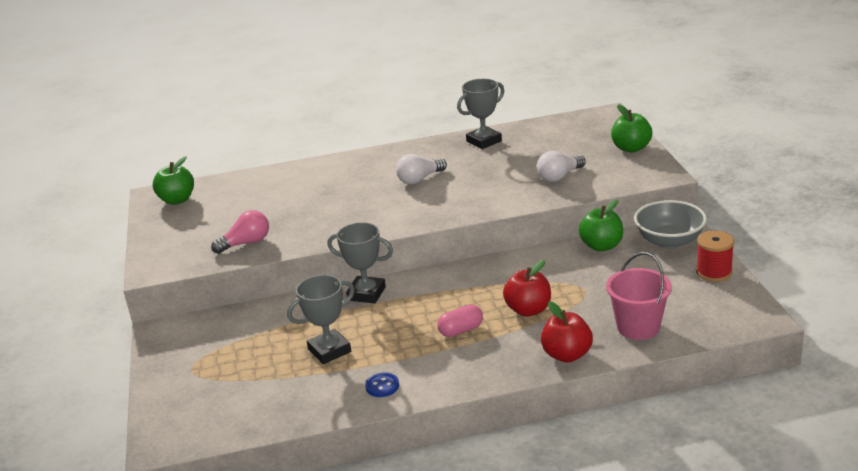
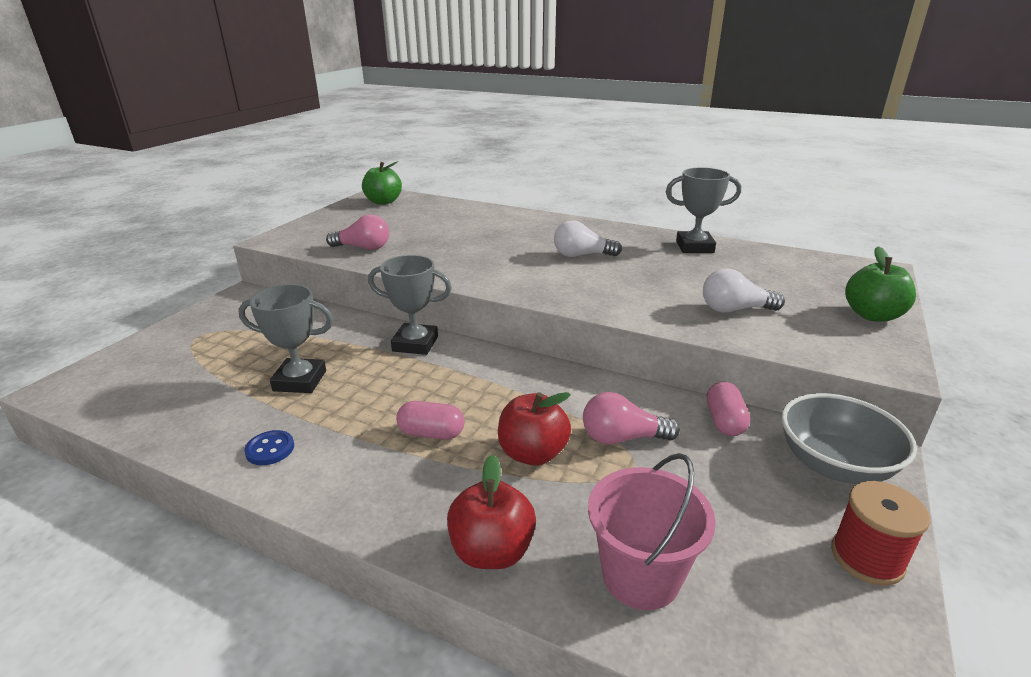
camera: 35 degrees right, 0 degrees up
(366, 294) = (415, 344): grey trophy -> grey trophy turned 45 degrees counterclockwise
(562, 279) = (622, 438): none -> pink light bulb
(601, 246) = (724, 421): green apple -> pink capsule

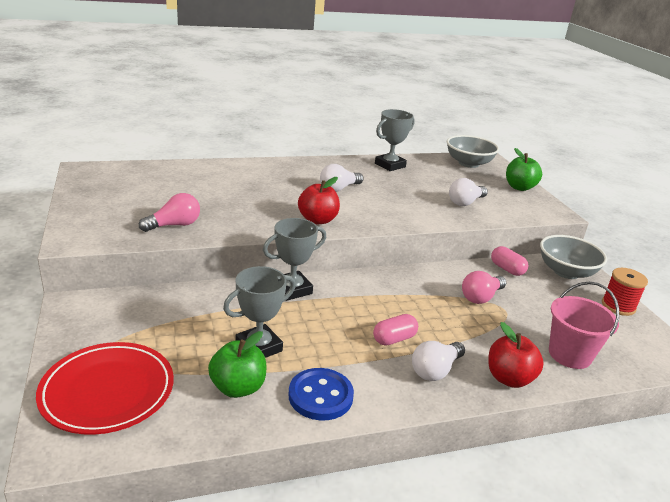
camera: 45 degrees left, 0 degrees up
(152, 364) = (107, 391): none -> red plate
(270, 449) = (320, 396): blue button -> blue button, size x1.75
(383, 202) = (106, 177): green apple -> green apple (238, 387)
(419, 489) = (435, 370): none -> white light bulb
(533, 453) = (456, 324): red apple -> red apple (318, 220)
(828, 268) = (468, 163): none -> grey bowl

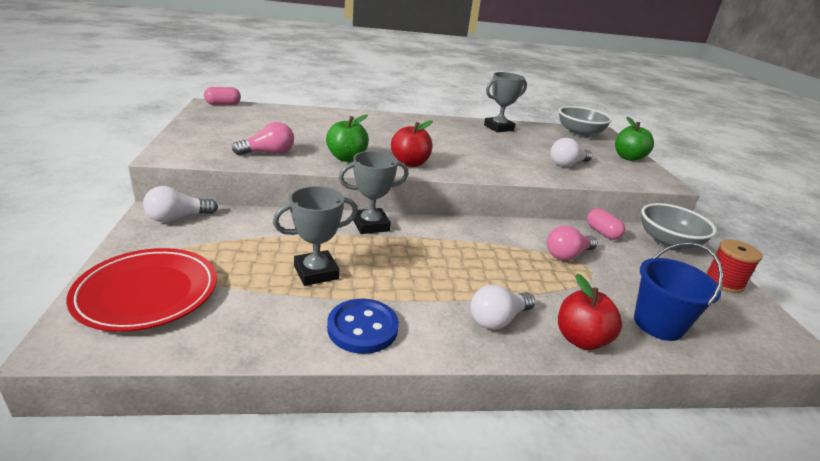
camera: 10 degrees right, 0 degrees up
(238, 387) = (279, 307): green apple -> green apple (347, 158)
(339, 188) = (441, 141): white light bulb -> white light bulb (178, 218)
(394, 339) = (461, 283): pink capsule -> pink capsule (223, 104)
(569, 354) = (658, 324): pink bucket -> blue bucket

